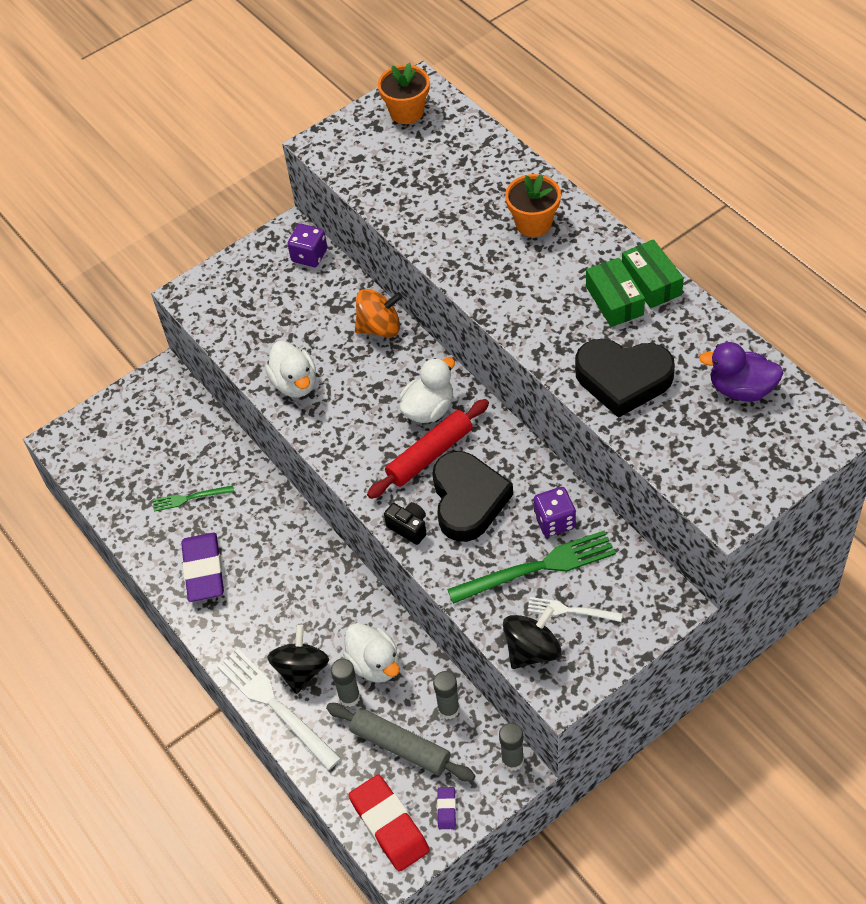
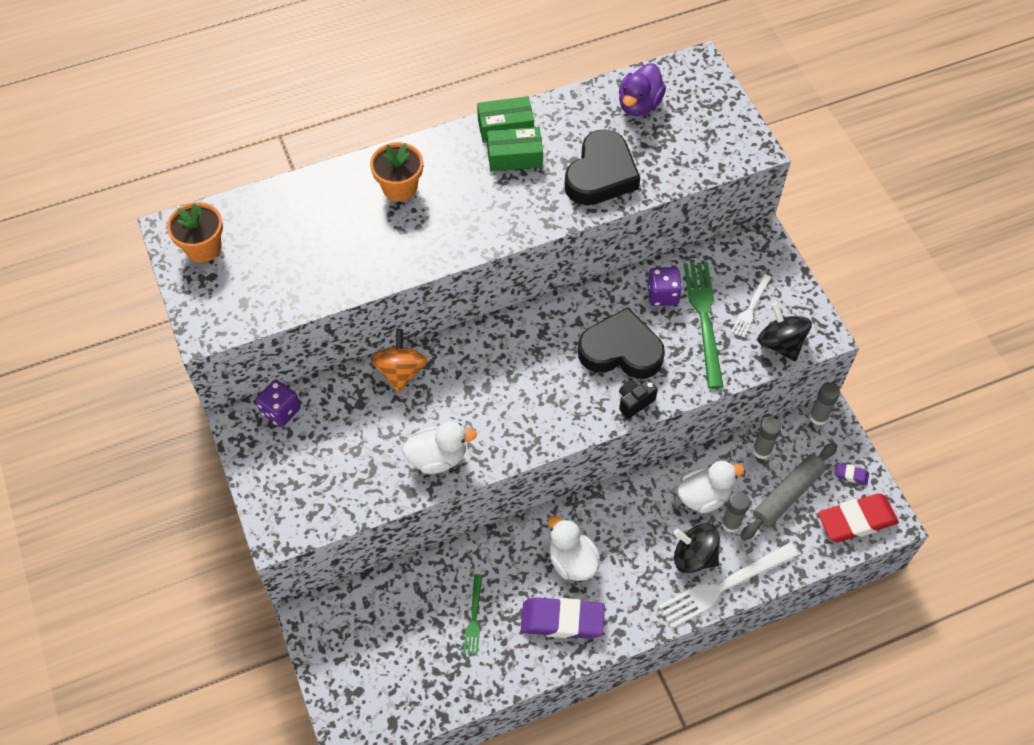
camera: 80 degrees left, 5 degrees up
(428, 409) = (512, 356): white duck -> white duck (572, 561)
(430, 455) = (563, 367): red rolling pin -> none

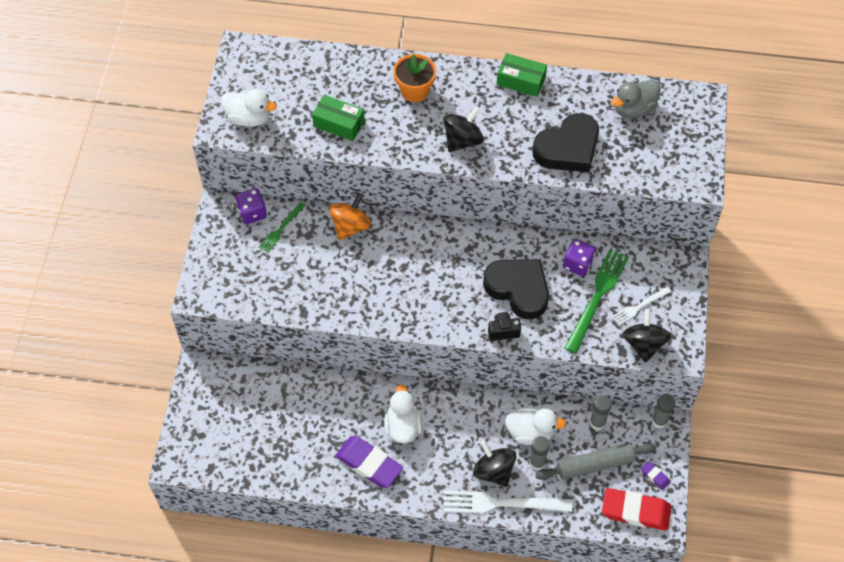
camera: 30 degrees right, 0 degrees up
(203, 248) = (254, 71): orange flower pot -> none
(438, 458) = (337, 299): white duck -> white duck (249, 118)
(474, 617) = (309, 428): green fork -> green fork (281, 229)
(486, 217) = (462, 140): none -> black spinning top
(514, 156) = (513, 106): green box -> green box (339, 123)
(639, 105) = (634, 109): purple duck -> grey duck

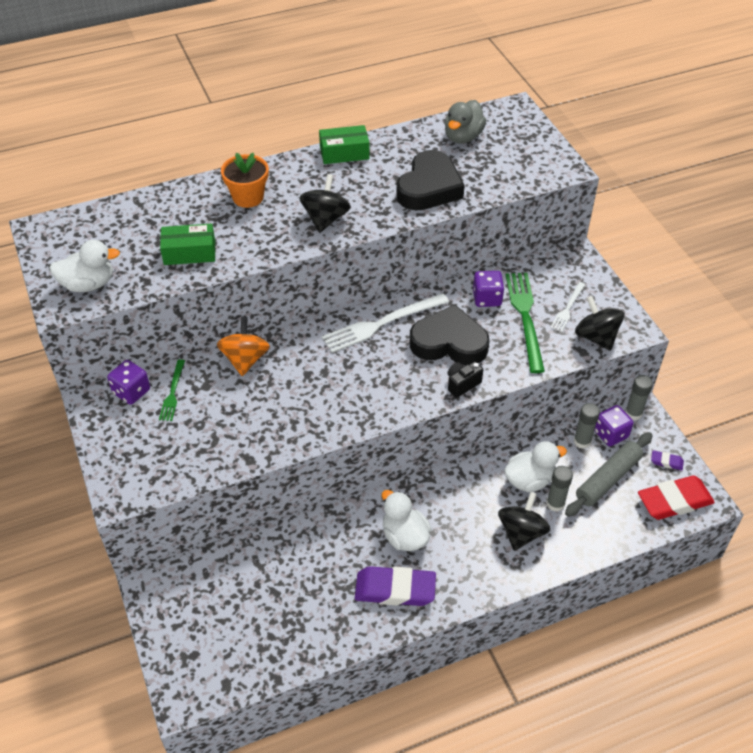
camera: 30 degrees left, 10 degrees down
(493, 471) = (521, 532): black spinning top -> black spinning top turned 90 degrees clockwise
(501, 503) = (550, 558): white fork -> white fork (382, 323)
(626, 428) = (610, 434): none -> purple dice

